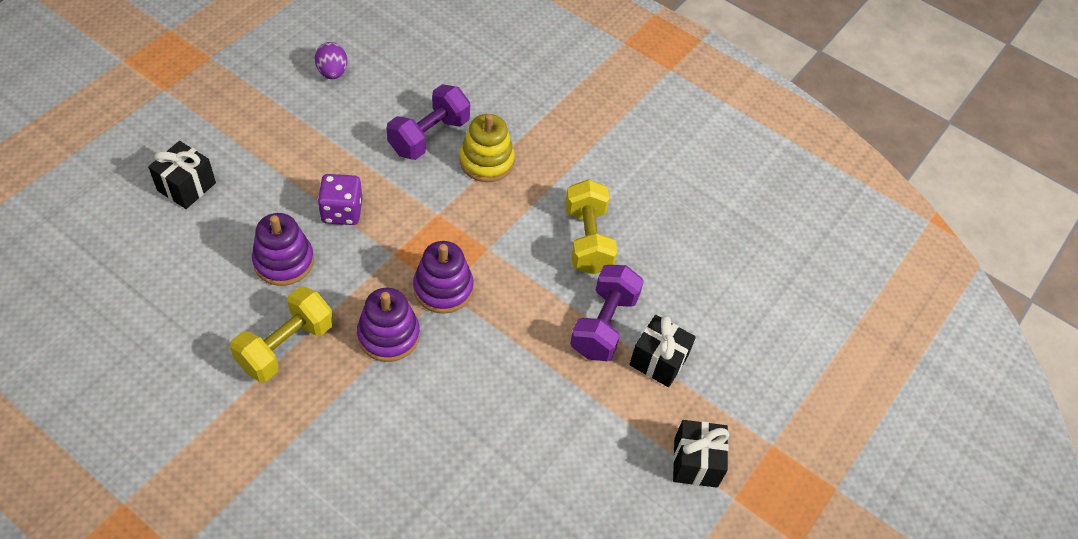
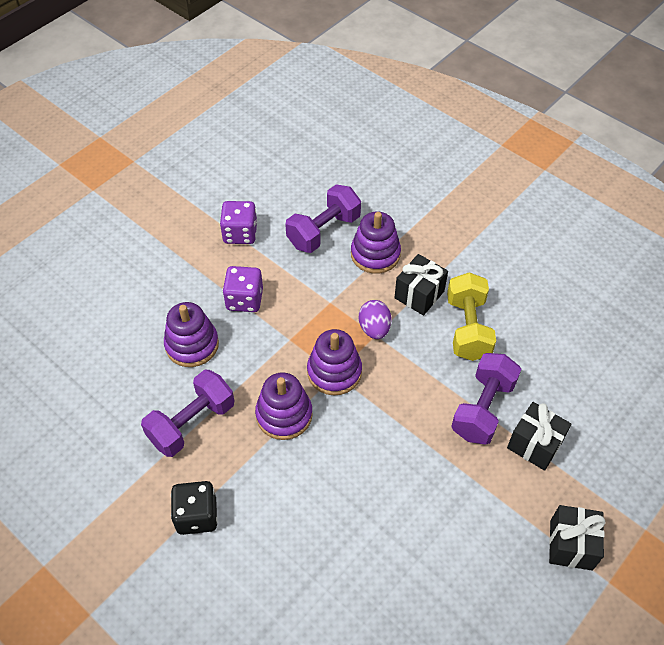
camera: 10 degrees right, 0 degrees up
(186, 187) = (109, 276): black gift -> black gift (419, 294)
(286, 346) = (192, 423): yellow dumbbell -> purple dumbbell
(294, 444) = (197, 515): none -> black dice
(332, 72) = (239, 174): purple egg -> purple egg (374, 328)
(335, 139) = (240, 233): none -> purple dice
(486, 161) = (375, 254): yellow stacking toy -> purple stacking toy

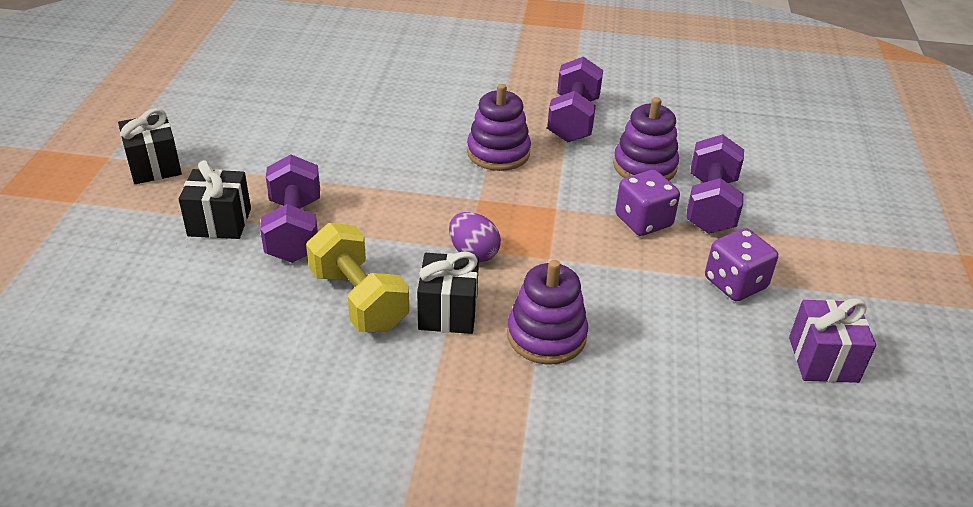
camera: 145 degrees right, 15 degrees down
(197, 515) = (504, 78): black dice -> none
(247, 177) = (823, 359): none -> purple gift
(323, 231) = (641, 334): purple dumbbell -> purple dumbbell (710, 205)
(334, 372) = (481, 200): purple stacking toy -> none

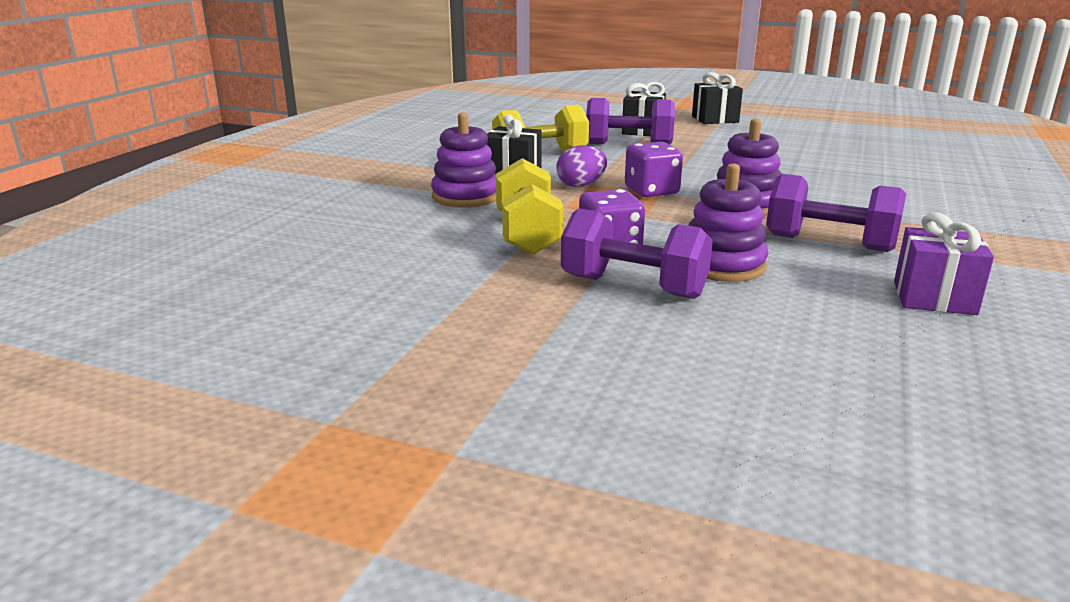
camera: 105 degrees right, 15 degrees down
(635, 272) = (527, 234): none -> yellow dumbbell
(735, 283) = (484, 273): purple dice -> purple dice (651, 191)
(823, 359) = (345, 291): purple gift -> purple gift (934, 298)

